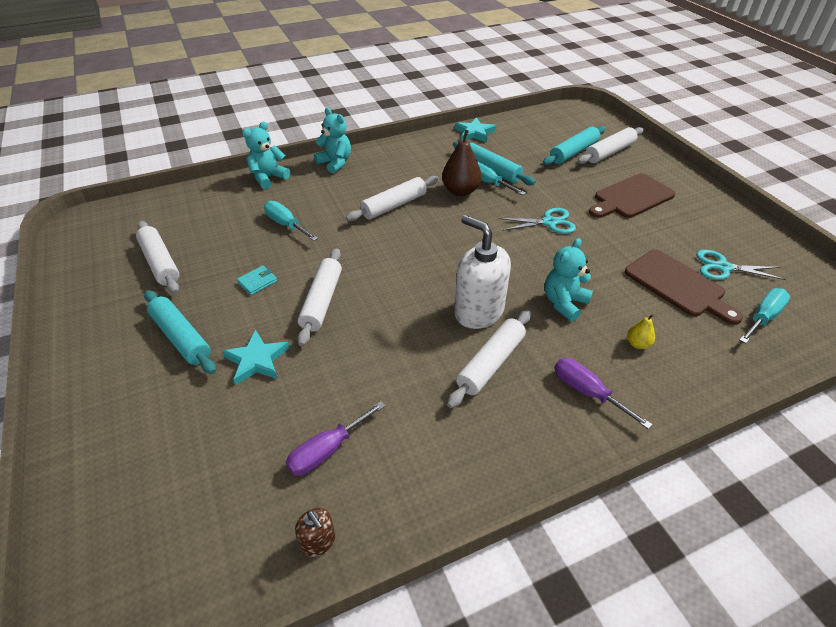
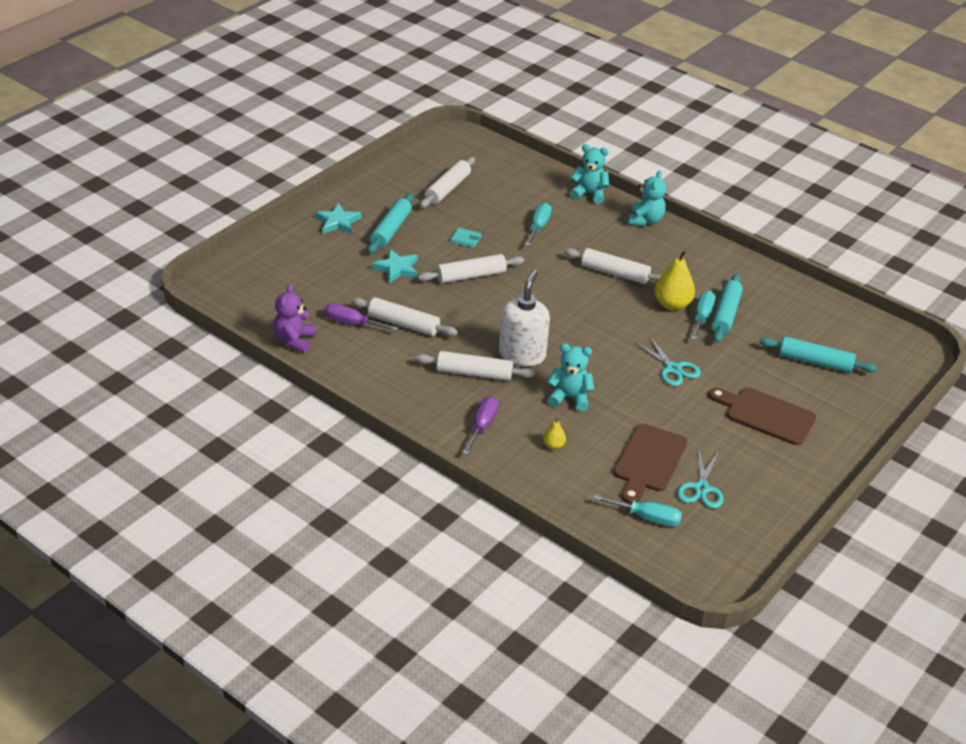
camera: 60 degrees right, 5 degrees down
(318, 541) = (294, 341): brown soap dispenser -> purple teddy bear
(460, 191) = (672, 304): brown pear -> yellow pear
(474, 133) = (784, 287): turquoise star -> turquoise star (338, 222)
(609, 152) = (841, 387): white rolling pin -> white rolling pin (403, 324)
(723, 267) = (701, 488): turquoise scissors -> turquoise scissors turned 150 degrees counterclockwise

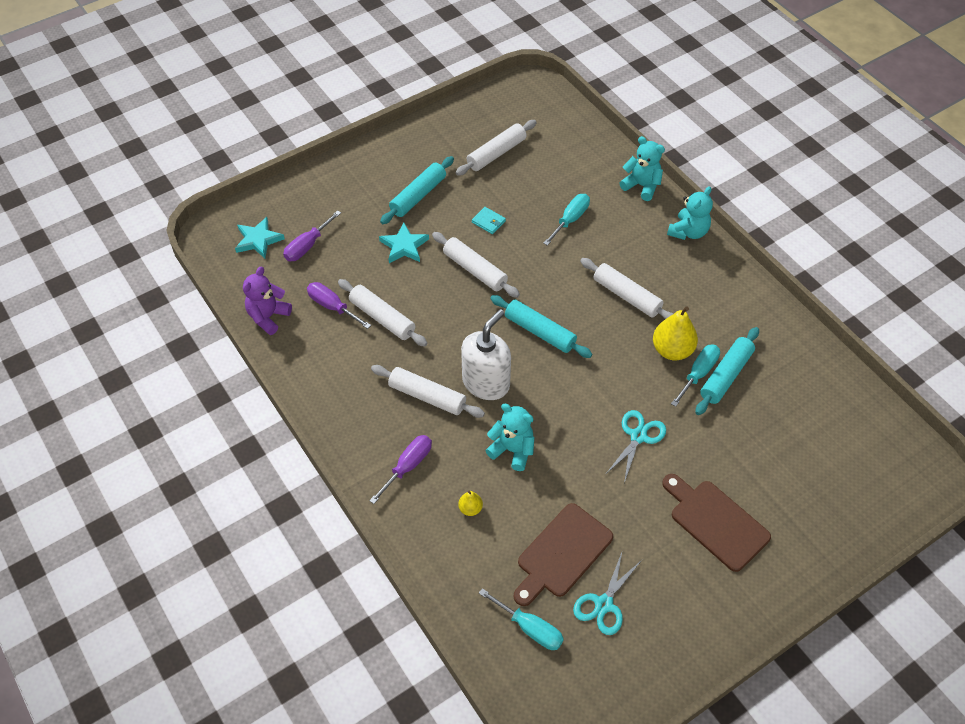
camera: 20 degrees right, 15 degrees up
(305, 282) = (307, 246): none -> purple screwdriver
(338, 222) = (370, 176): turquoise star -> turquoise star (258, 240)
(471, 276) = (475, 270): white rolling pin -> white rolling pin turned 45 degrees clockwise
(673, 369) = (638, 436): turquoise scissors -> turquoise scissors turned 135 degrees counterclockwise
(815, 362) = (801, 462): turquoise rolling pin -> turquoise rolling pin (540, 331)

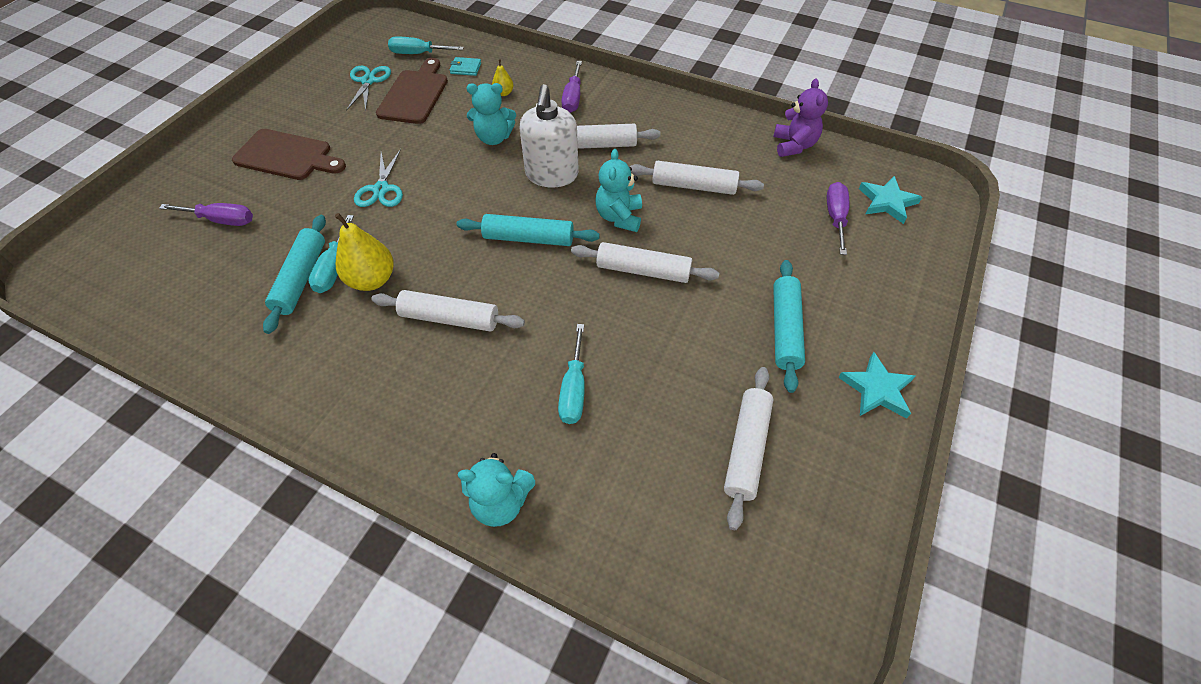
camera: 150 degrees right, 0 degrees up
(332, 306) = (749, 176): purple screwdriver -> purple screwdriver (221, 220)
(404, 246) = (741, 262): turquoise star -> turquoise star (876, 389)
(488, 222) = (674, 336): turquoise wallet -> turquoise wallet (466, 68)
(688, 232) = (399, 450): turquoise teddy bear -> turquoise teddy bear (619, 217)

